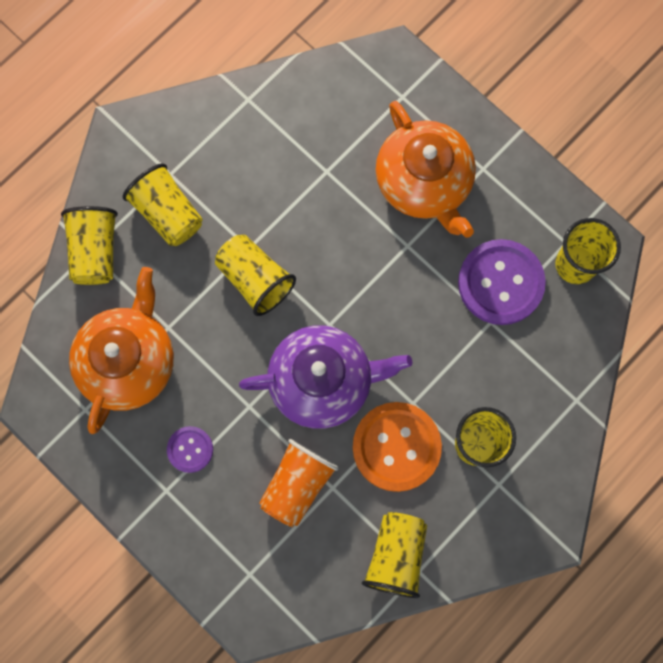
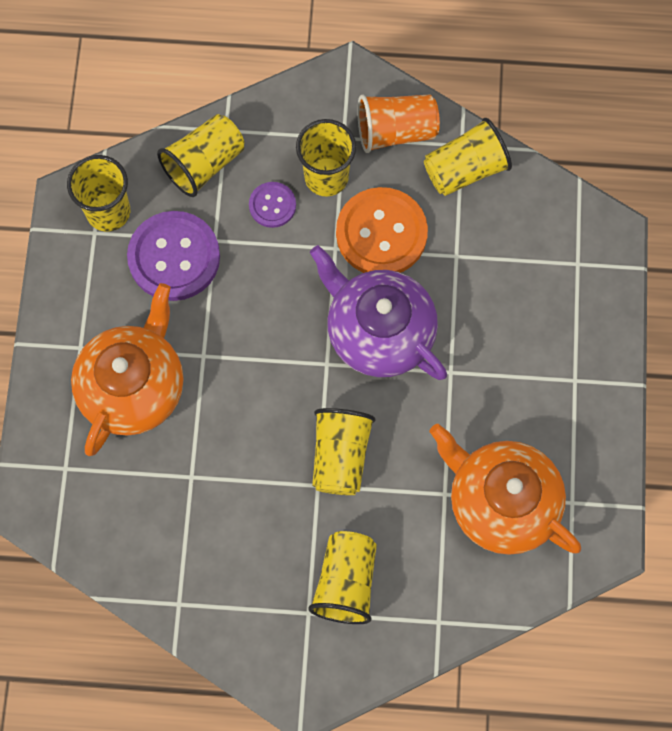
camera: 130 degrees left, 5 degrees down
(95, 251) = (434, 616): yellow cup -> yellow cup (204, 164)
(129, 361) = (501, 501): orange teapot -> orange teapot turned 60 degrees clockwise
(190, 449) = (526, 389): purple button -> purple button (272, 205)
(297, 484) = (478, 284): orange cup -> orange cup (396, 131)

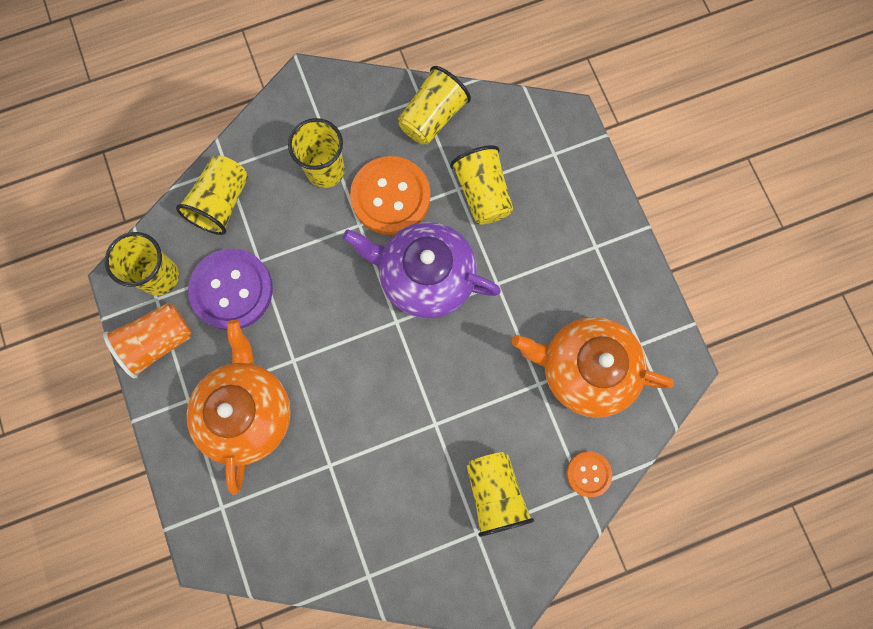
camera: 25 degrees left, 5 degrees up
(272, 205) = (292, 212): purple button -> none
(340, 456) = (442, 392): yellow cup -> yellow cup (482, 193)
(396, 131) = (364, 110): orange cup -> orange cup (158, 342)
(453, 608) = (588, 474): none -> orange button

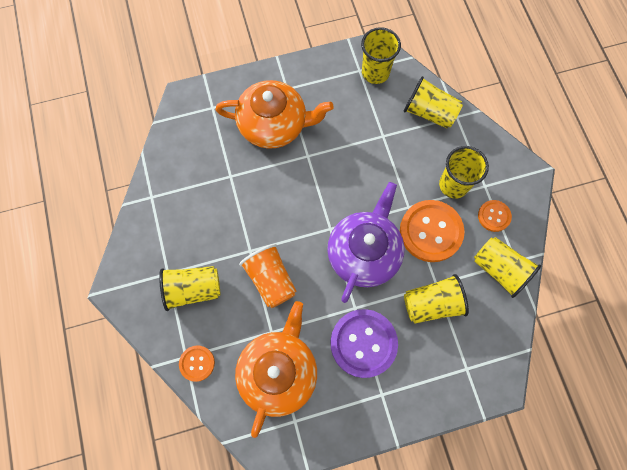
camera: 95 degrees right, 5 degrees down
(158, 342) = (328, 71): orange cup -> orange cup (271, 280)
(232, 290) = (362, 117): purple button -> purple button (363, 343)
(364, 123) = (494, 216): none -> orange button

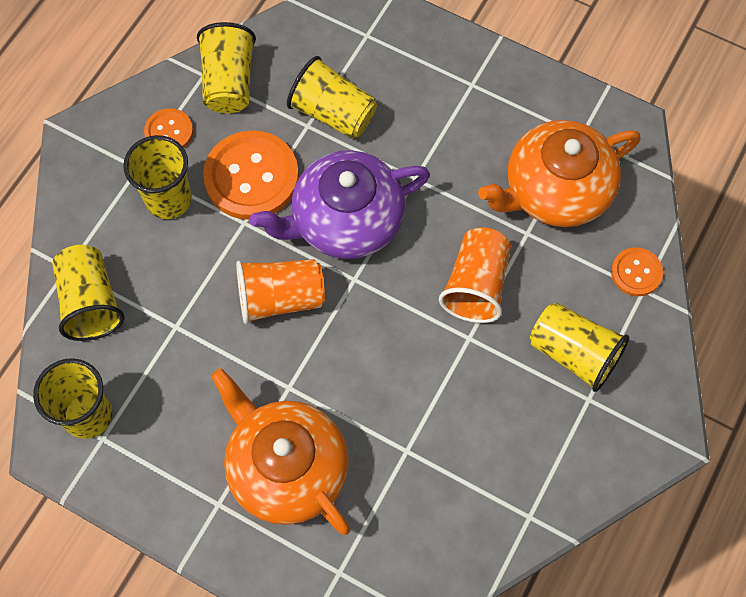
camera: 135 degrees left, 5 degrees down
(353, 189) = (280, 298): none -> orange cup
(363, 343) = (442, 140): purple button -> none

